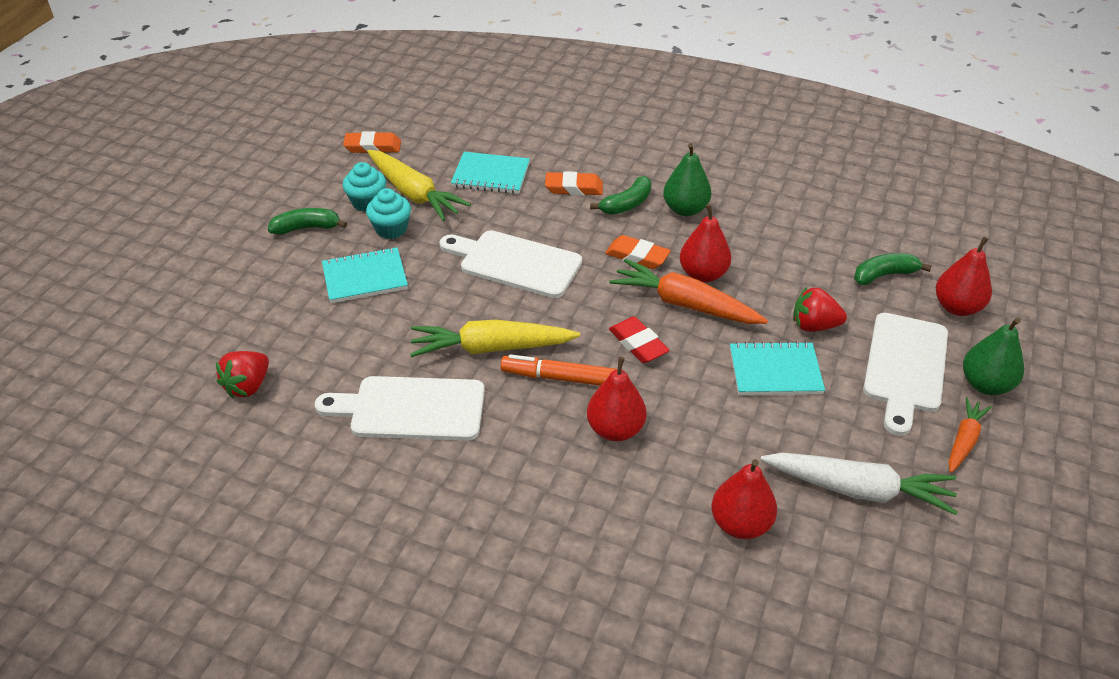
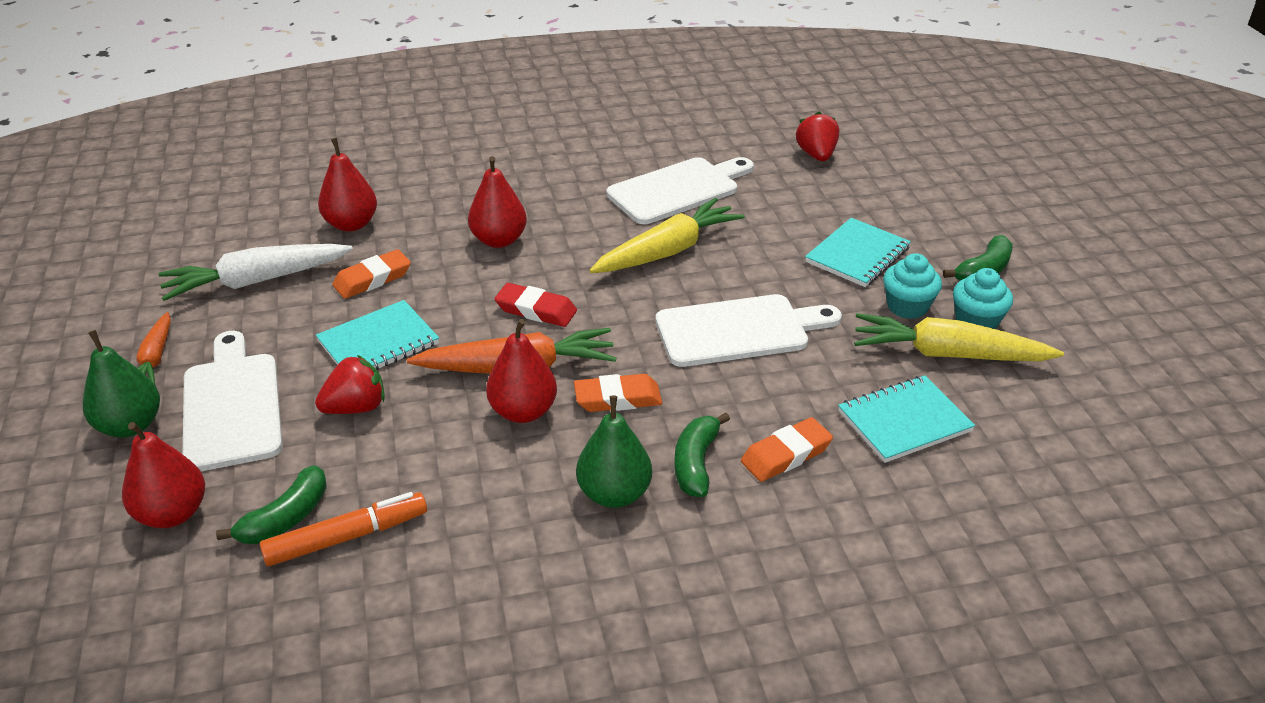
camera: 145 degrees right, 5 degrees down
(373, 147) = (1090, 389): orange eraser -> orange eraser (372, 279)
(559, 378) = (583, 255): orange marker -> orange marker (347, 537)

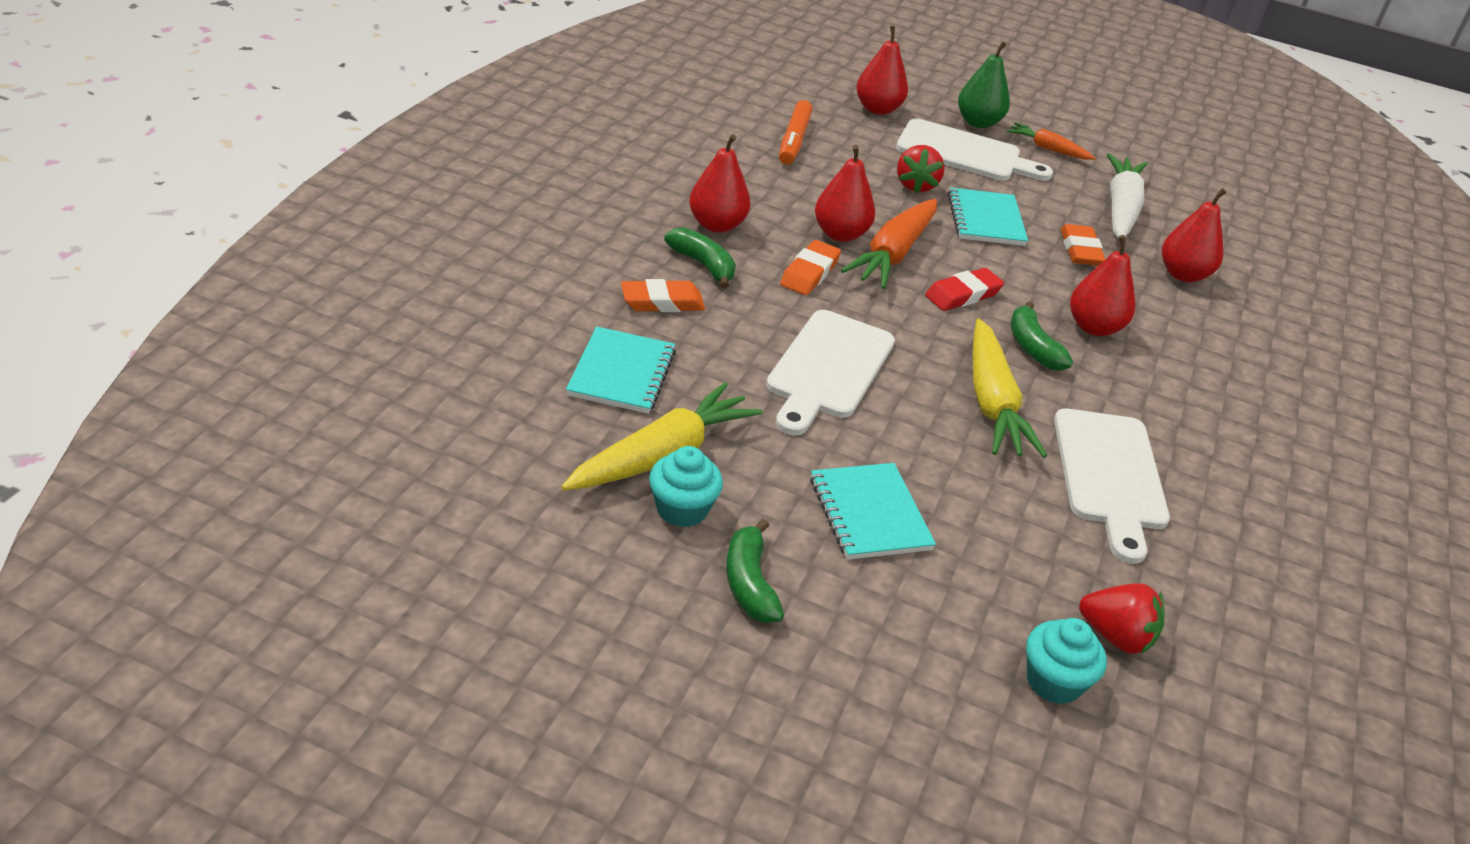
camera: 120 degrees right, 0 degrees up
(286, 518) = (833, 132): green banana -> green banana (1032, 347)
(614, 494) = (716, 225): green pear -> red pear
(786, 455) = (662, 302): orange eraser -> orange eraser turned 75 degrees clockwise
(907, 306) = (753, 483): turquoise cupcake -> turquoise cupcake (1053, 681)

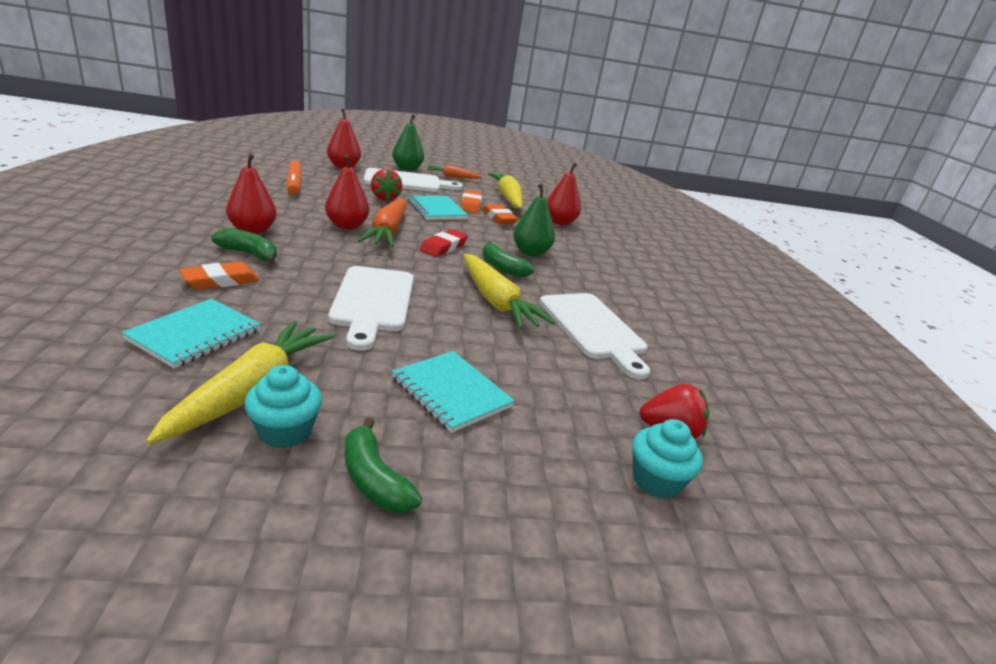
camera: 25 degrees left, 10 degrees down
(621, 373) = (195, 335): turquoise notebook -> turquoise notebook turned 45 degrees clockwise
(809, 273) = (334, 249): orange eraser -> orange eraser (471, 205)
(1094, 327) = (530, 252): red pear -> green pear
(1120, 209) = (508, 198): white carrot -> yellow carrot

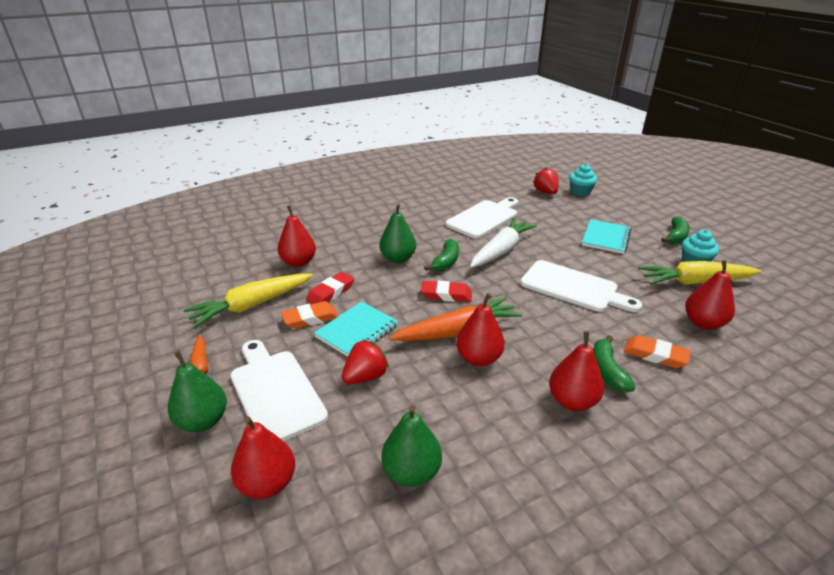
camera: 110 degrees left, 5 degrees up
(195, 335) = (703, 323): turquoise notebook -> red pear
(294, 184) = (411, 472): orange marker -> green pear
(373, 302) = (573, 287): white cutting board -> white cutting board turned 60 degrees clockwise
(496, 302) = (501, 250): yellow carrot -> white carrot
(499, 218) = (331, 292): orange eraser -> red eraser

